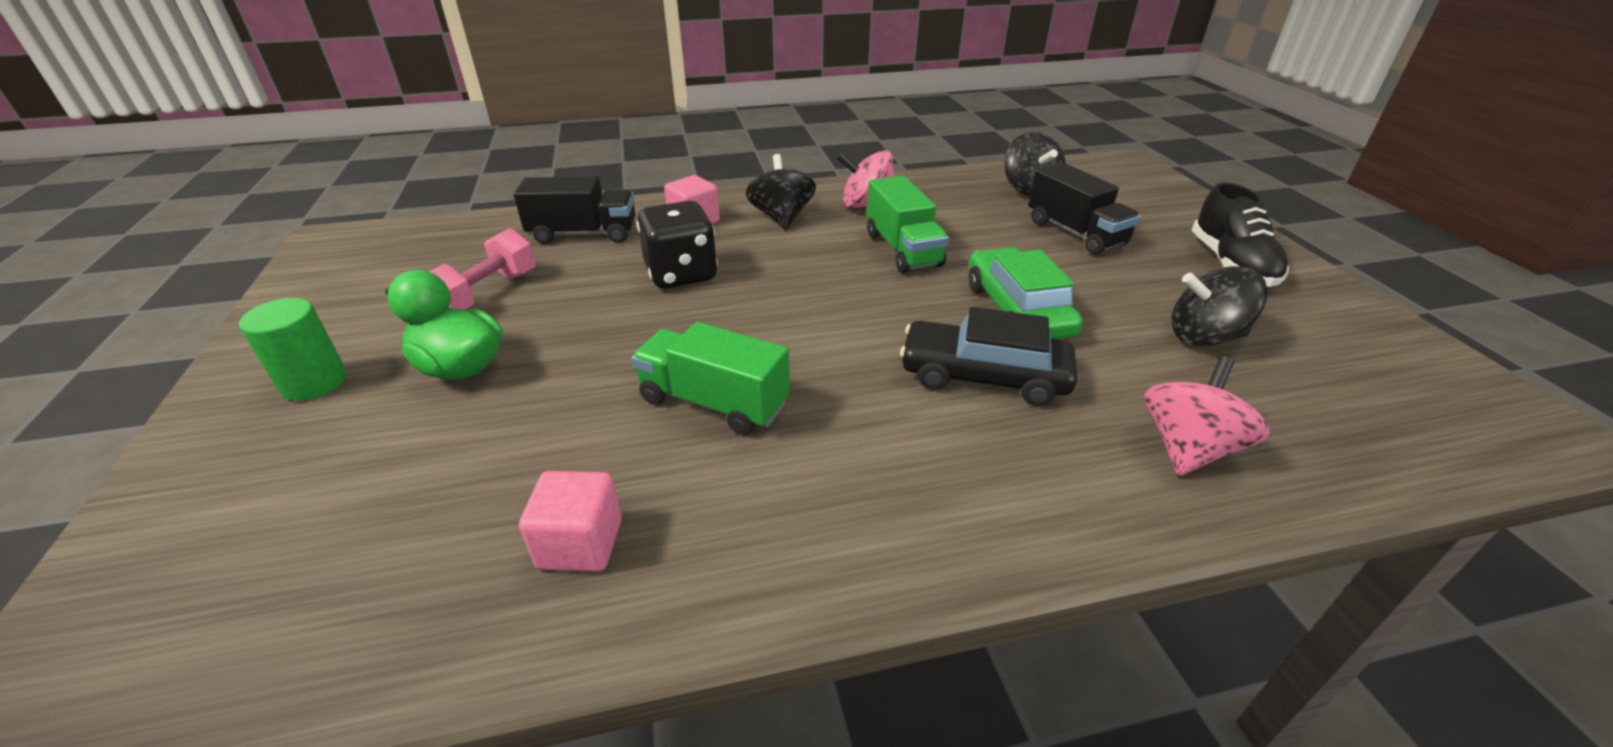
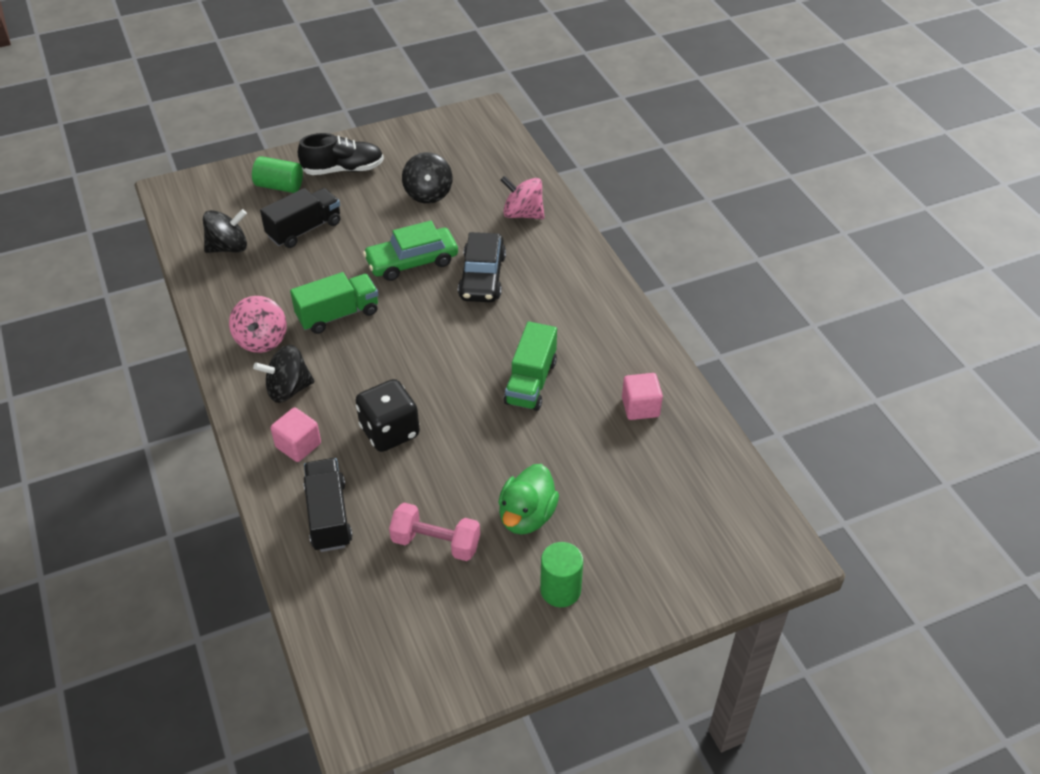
camera: 100 degrees left, 10 degrees up
(1165, 219) = (279, 186): none -> green cylinder

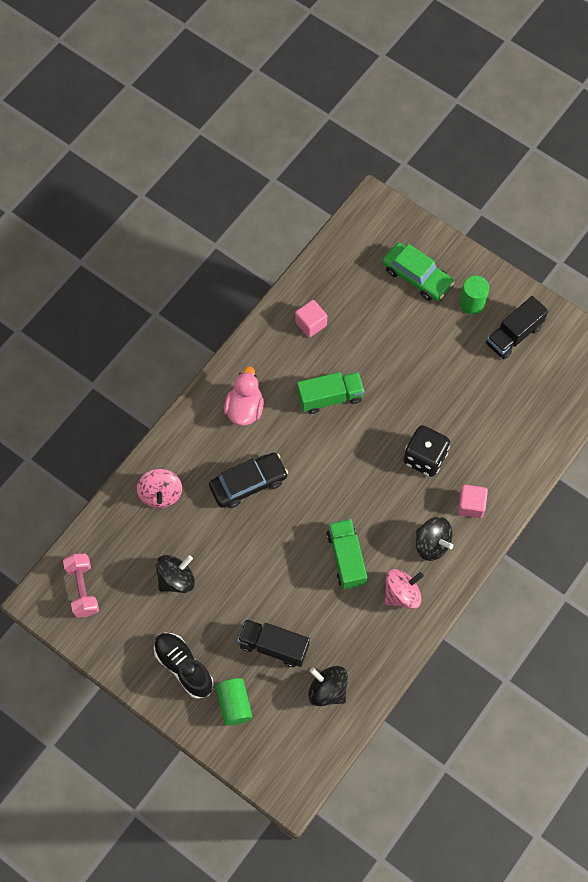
camera: 120 degrees left, 20 degrees up
(328, 516) = (507, 452): black truck -> black truck (514, 335)
(338, 314) = (346, 558): green truck -> green truck turned 45 degrees clockwise
(412, 261) = (261, 542): green car -> green car (417, 276)
(436, 543) = (485, 383): pink dumbbell -> pink dumbbell (83, 589)
(526, 516) = (435, 345): green duck -> none
(570, 307) = (244, 408): none -> pink duck

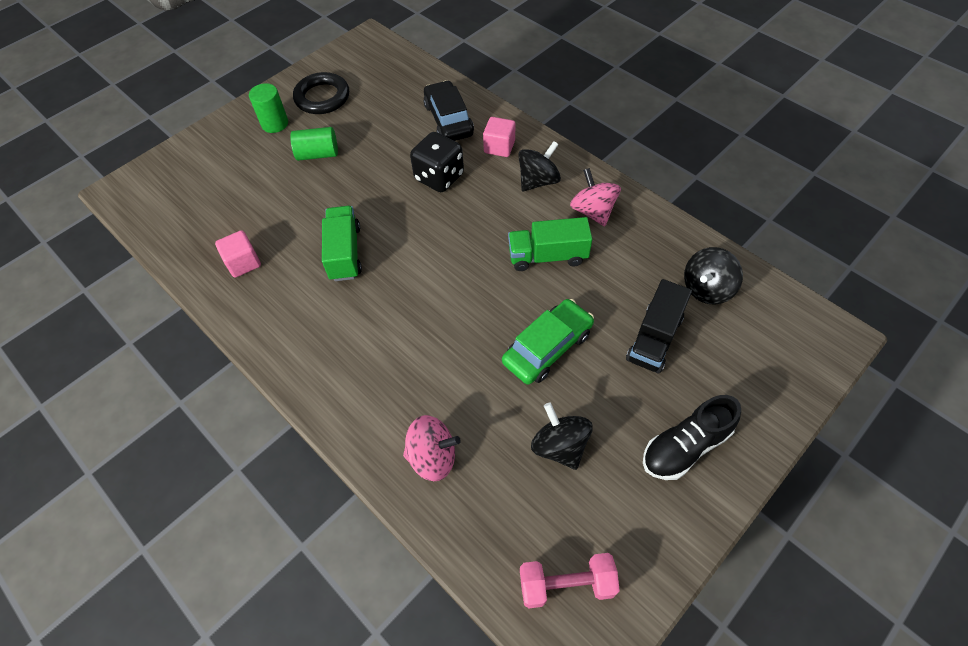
camera: 80 degrees left, 10 degrees down
(234, 704) = (732, 389): green cylinder -> green cylinder (318, 154)
(244, 408) = (334, 343): pink duck -> none
(248, 483) = (437, 347): black car -> black car (448, 120)
(417, 276) = (225, 163): green car -> green car (547, 347)
(514, 335) = (322, 97): black truck -> black ring

